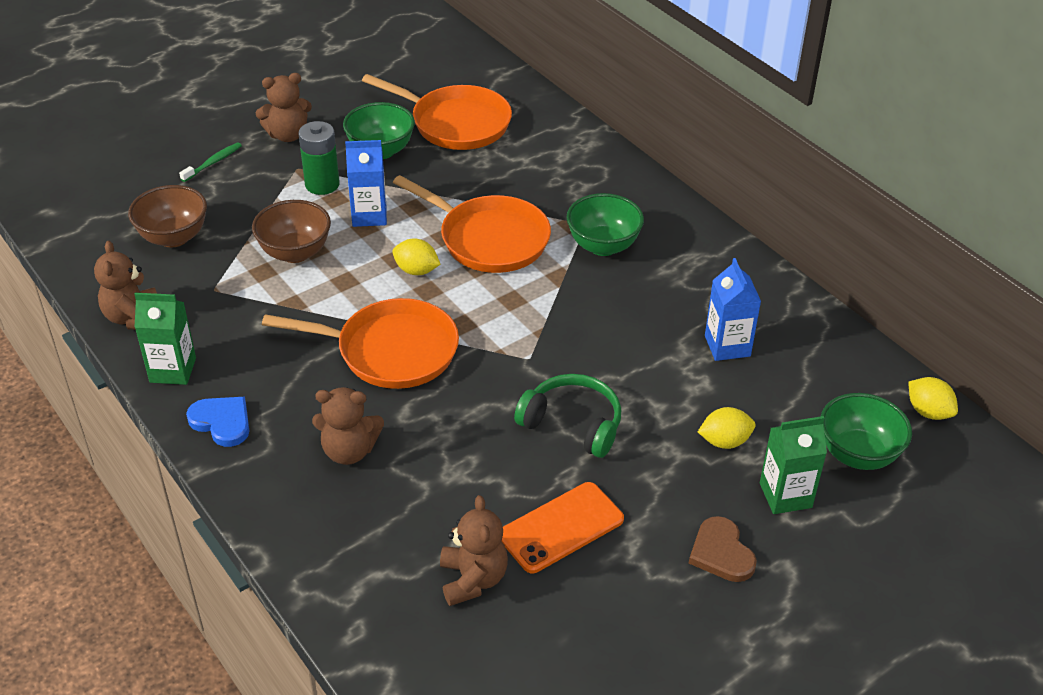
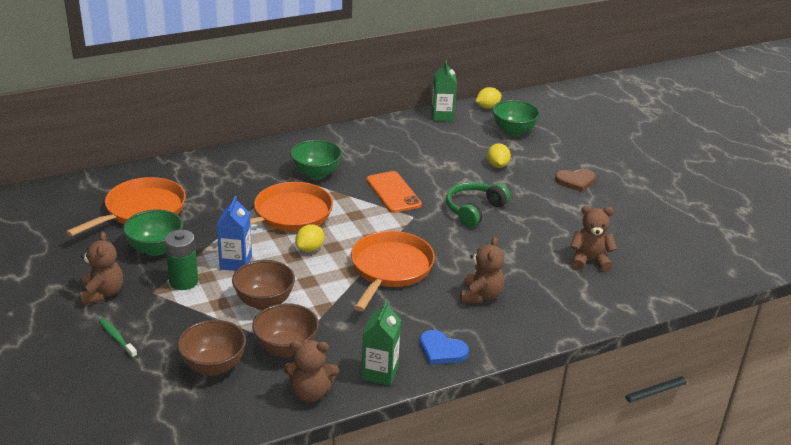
camera: 80 degrees left, 10 degrees down
(210, 285) = (286, 348): none -> brown bowl
(222, 422) = (441, 350): blue heart -> blue heart turned 105 degrees counterclockwise
(561, 527) = (554, 226): orange phone -> orange phone (393, 192)
(727, 346) = (423, 150): blue carton -> none
(785, 495) = (538, 156): green carton -> green carton (442, 116)

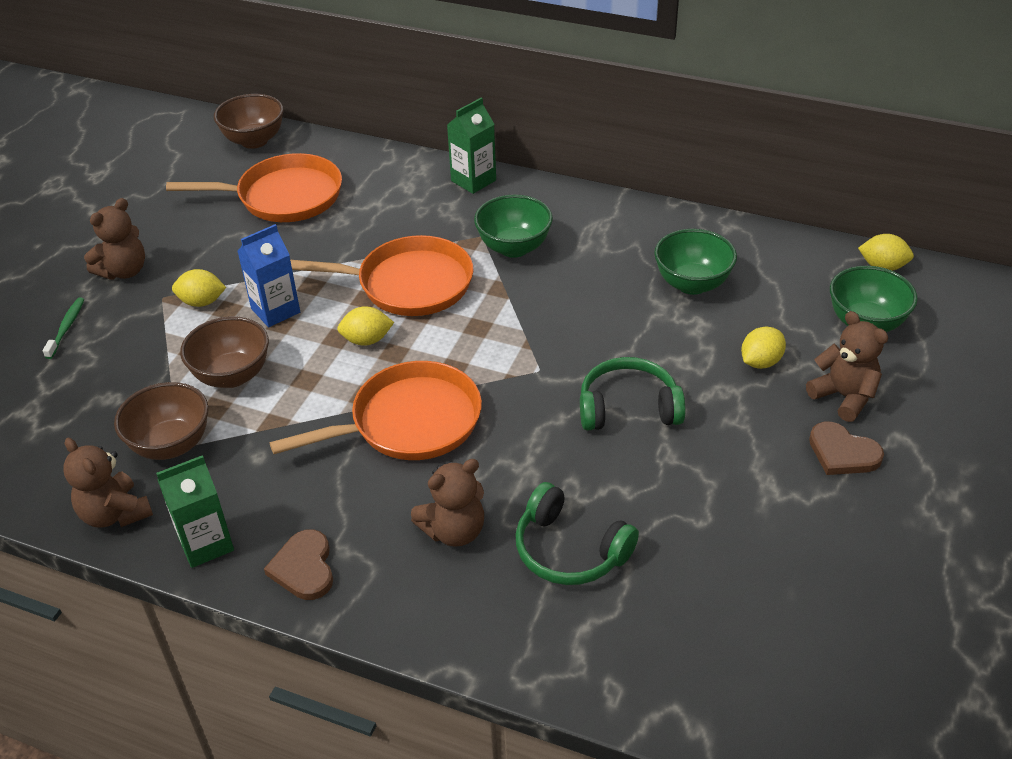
camera: 50 degrees right, 10 degrees up
(155, 249) = (233, 248): green bowl -> green bowl (692, 284)
(183, 281) = (202, 302): green battery -> yellow lemon
(213, 366) = (88, 416): brown bowl -> brown bowl (254, 141)
(393, 192) = (565, 323): orange phone -> none
(441, 350) = (304, 568): blue heart -> brown heart
(442, 116) = (793, 248): green carton -> green carton (473, 180)
(536, 273) = (570, 550): none -> green headphones
(589, 261) = (670, 585): brown teddy bear -> brown teddy bear (844, 396)

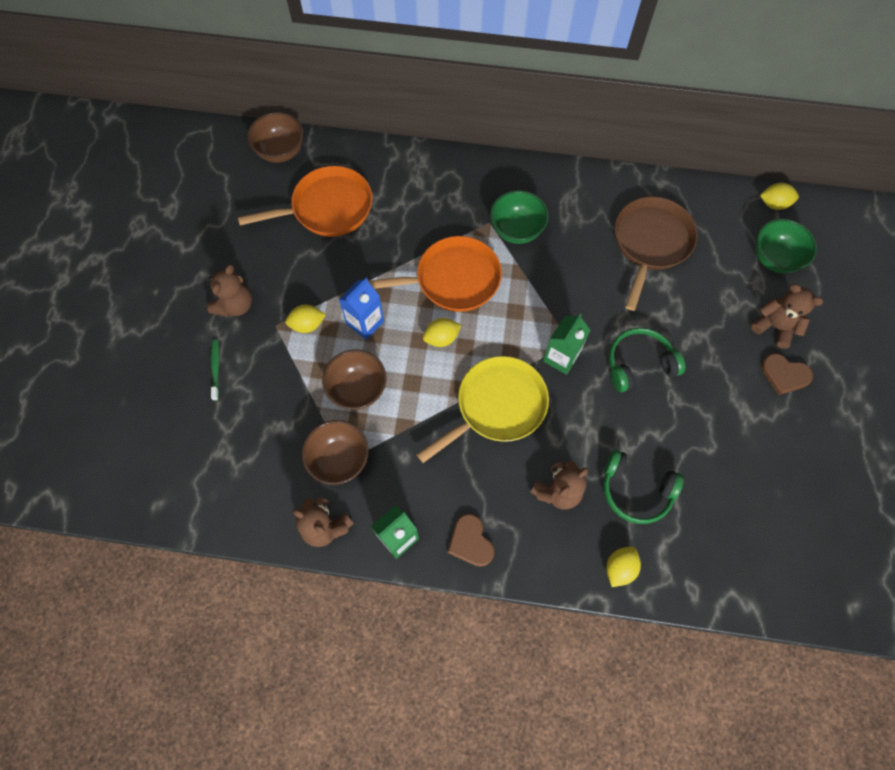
camera: 15 degrees left, 25 degrees up
(409, 422) = (497, 406): orange pan -> yellow pan
(473, 180) = (465, 167): green carton -> green carton (561, 357)
(692, 284) = (650, 243): green bowl -> brown pan
(760, 362) = (714, 307): yellow lemon -> yellow lemon (619, 568)

